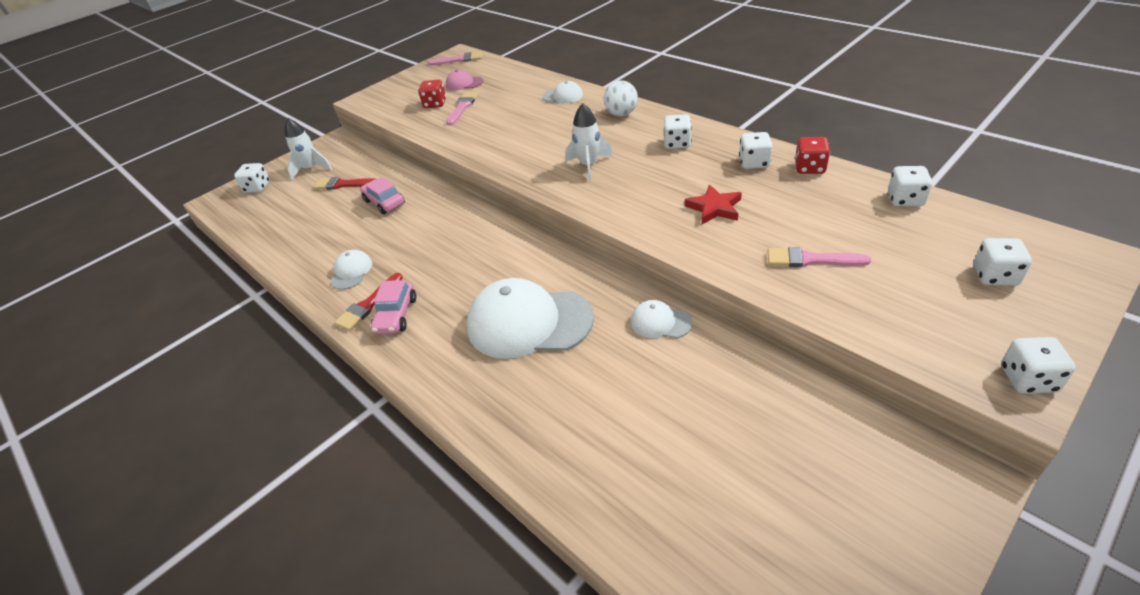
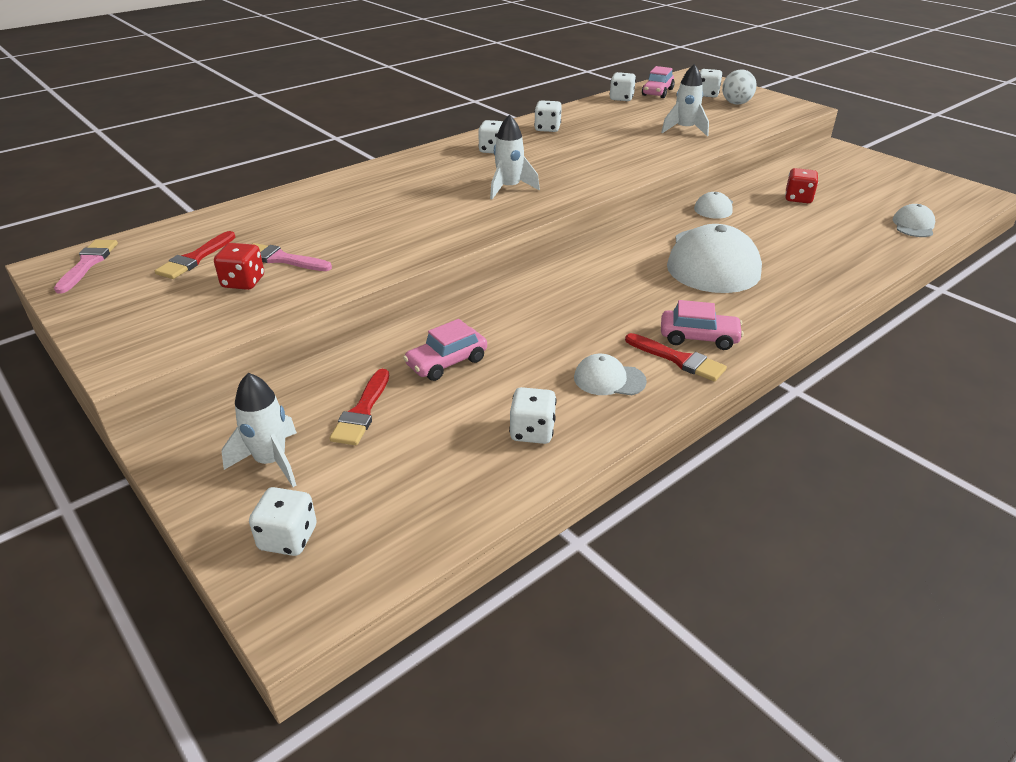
camera: 90 degrees left, 5 degrees down
(464, 83) = (195, 258): pink cap -> red brush
(563, 96) = (327, 193): white cap -> white cap (913, 225)
(621, 114) = (409, 167): white ball -> white ball (736, 103)
(714, 208) = (609, 148): red star -> none
(809, 168) = (566, 114): red dice -> red dice (798, 198)
(810, 260) = (684, 130): pink brush -> white rocket
(961, 227) = (657, 92): none -> pink car
(1028, 379) = (792, 104): white dice -> white dice (532, 431)

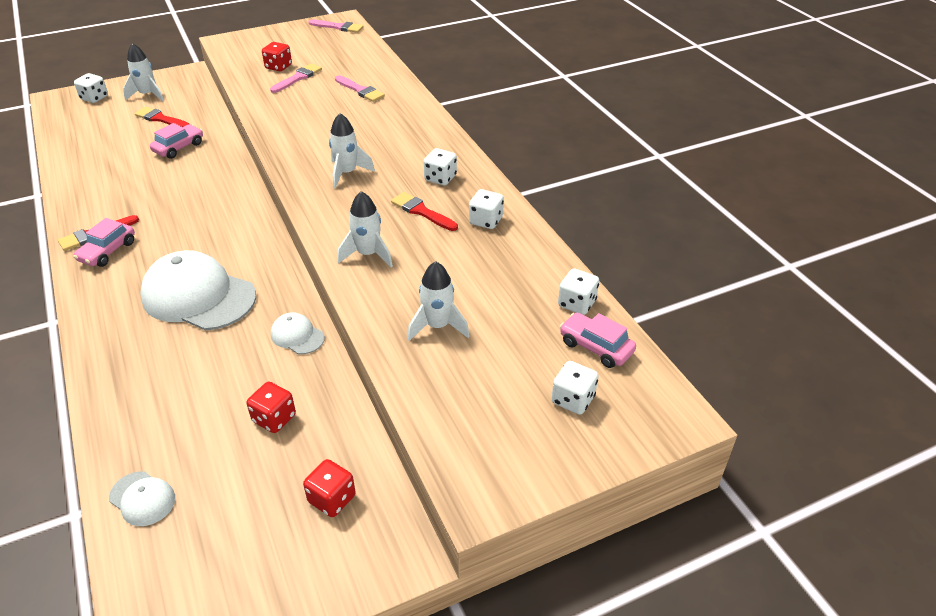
camera: 105 degrees right, 5 degrees up
(195, 258) = (321, 53): red brush -> red brush (421, 211)
(316, 212) = (360, 90): none -> pink brush
(446, 362) = (179, 147): pink car -> pink car turned 60 degrees clockwise
(532, 431) = (91, 166): white dice -> none
(609, 379) = (105, 201): white cap -> none
(628, 161) = (368, 254): none -> white rocket
(736, 103) = (522, 419): white ball -> none
(831, 170) = (332, 499): none -> red dice

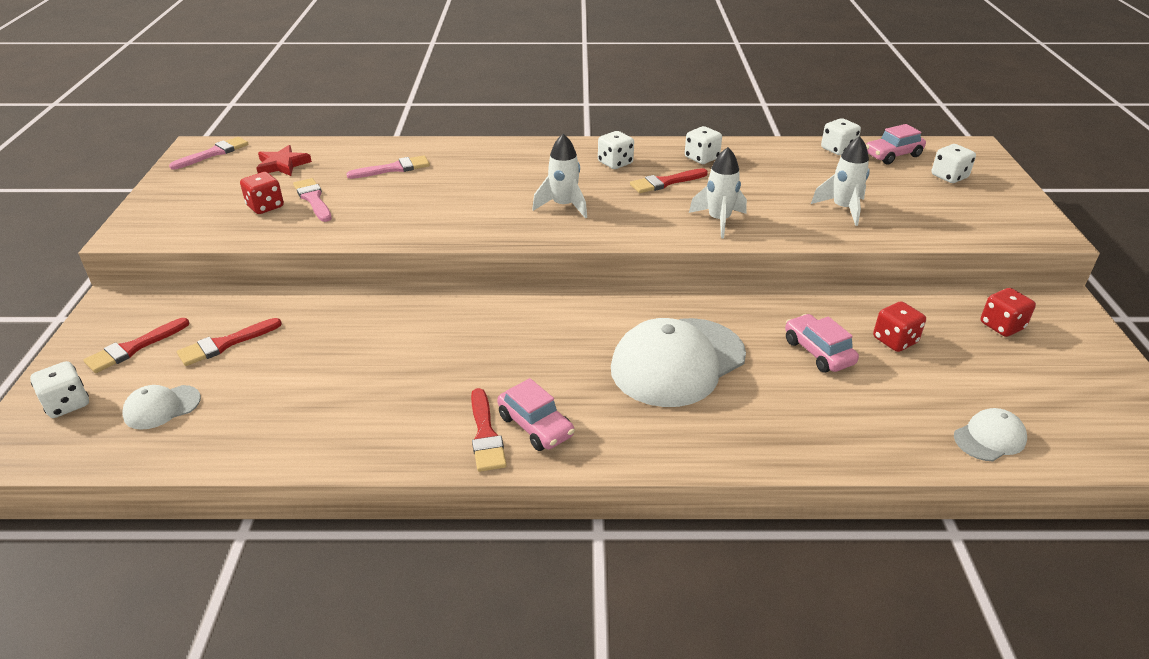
camera: 65 degrees left, 5 degrees down
(148, 95) = (133, 348): white rocket -> red brush
(179, 147) = (327, 337): pink car -> pink car (818, 352)
(297, 336) = (778, 308): white cap -> white cap (162, 407)
(338, 52) = (282, 165): none -> red star

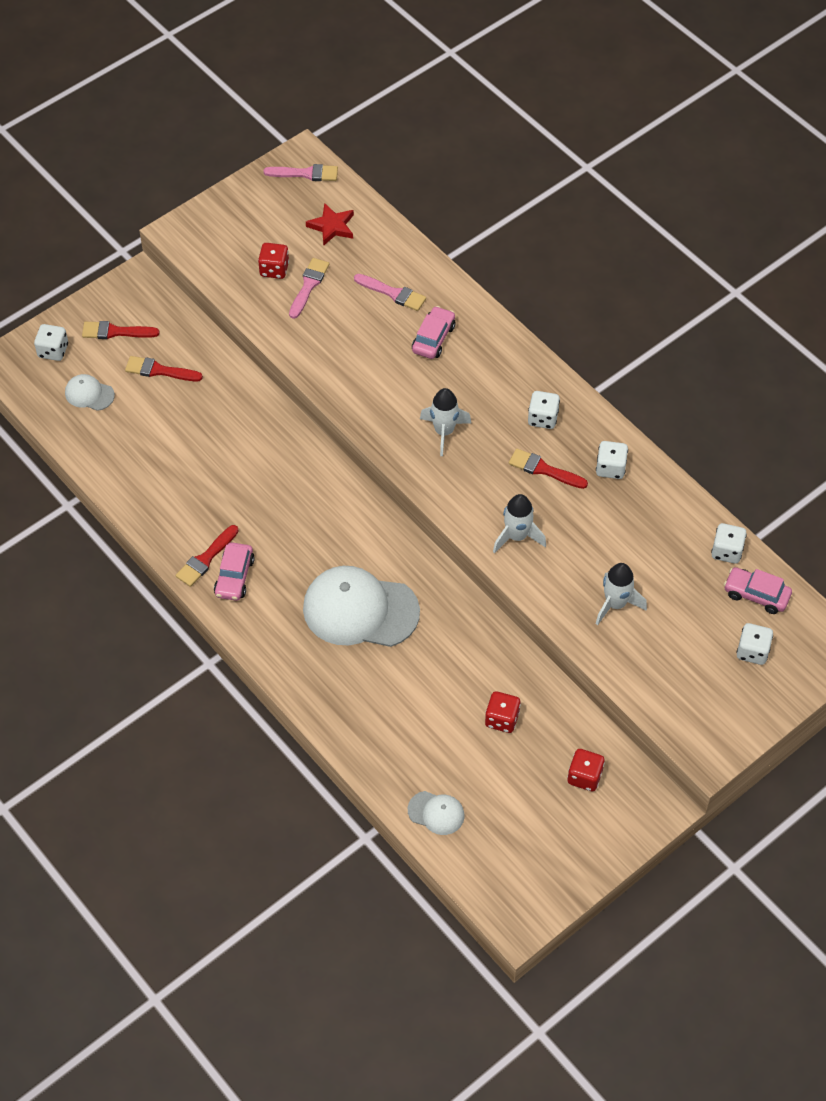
camera: 50 degrees right, 20 degrees up
(818, 352) = (445, 681): pink car -> pink car (433, 338)

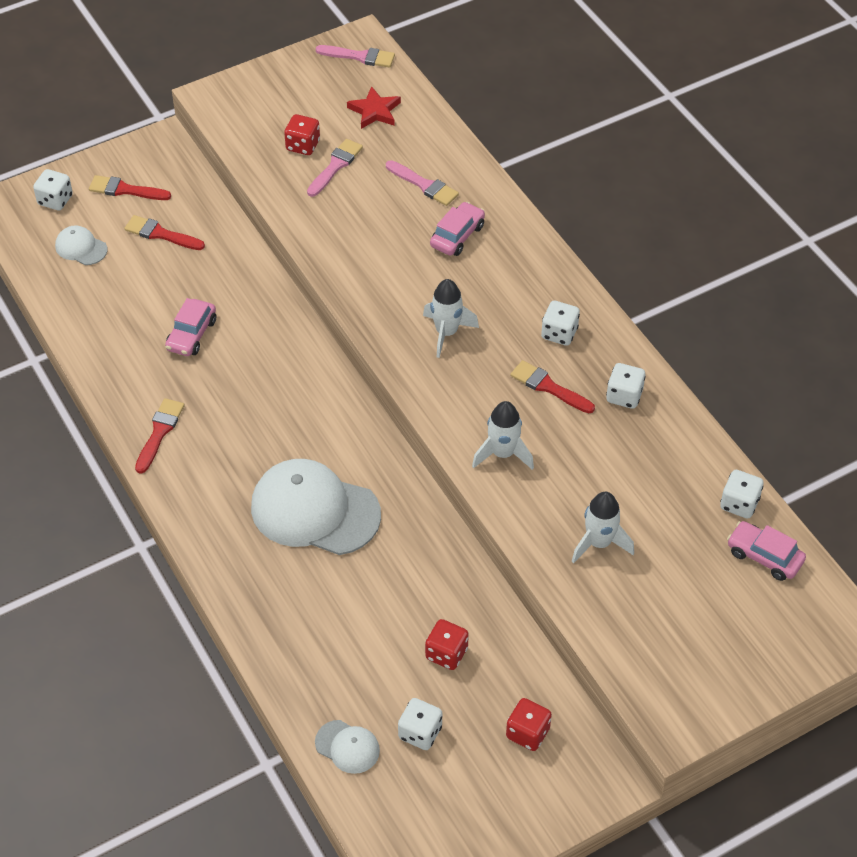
camera: 10 degrees right, 5 degrees down
(206, 559) = (159, 432): red brush -> red brush turned 150 degrees clockwise
(234, 577) = (185, 456): pink car -> pink car (191, 335)
(752, 651) = (748, 619): white dice -> white dice (420, 732)

